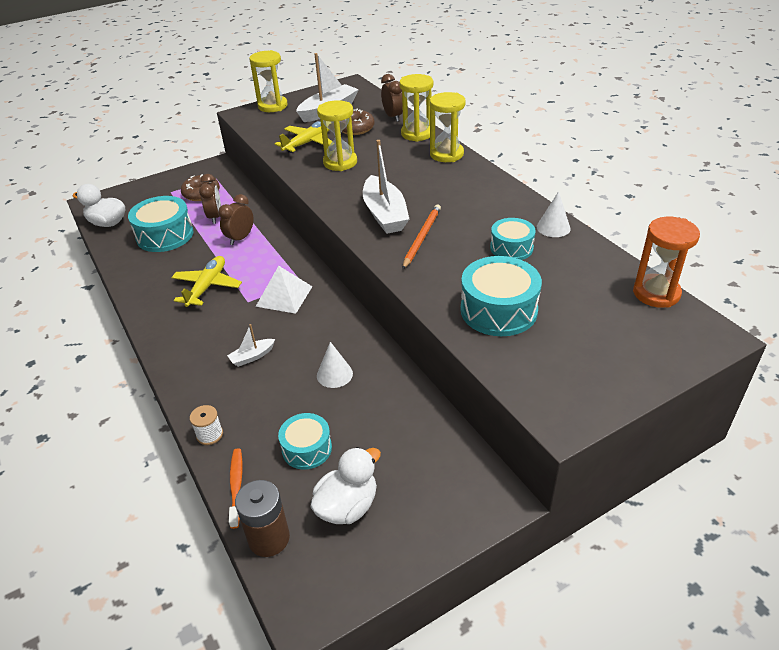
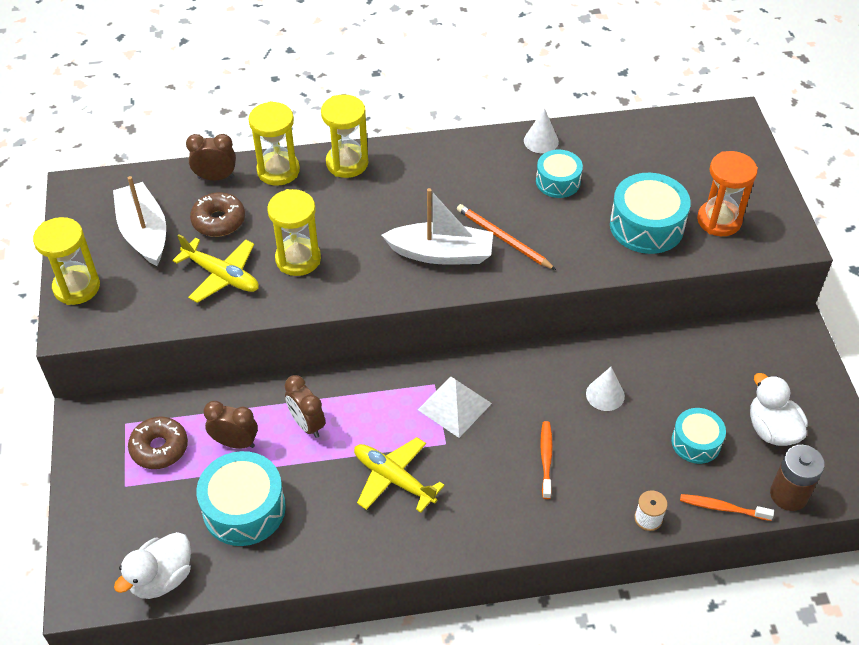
camera: 70 degrees left, 10 degrees up
(252, 356) = (546, 458): white boat -> orange toothbrush
(308, 142) = (222, 276): yellow plane -> yellow plane turned 150 degrees clockwise
(656, 293) = (670, 122): orange hourglass -> orange hourglass (719, 220)

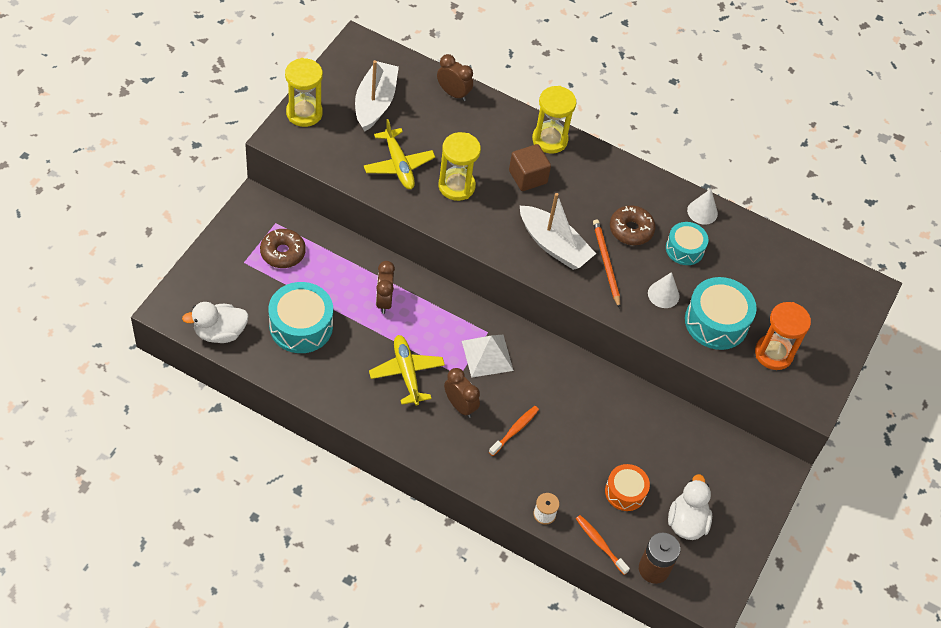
camera: 30 degrees right, 5 degrees up
(219, 221) = (429, 126): brown donut -> brown donut (631, 230)
(235, 442) = (330, 281): brown clock -> brown clock (460, 406)
(278, 171) = (498, 115): yellow hourglass -> none
(358, 208) = (528, 177): none -> brown cube
(605, 394) = (594, 418): white cone -> white cone (663, 294)
(696, 442) = (625, 492): turquoise drum -> orange drum

